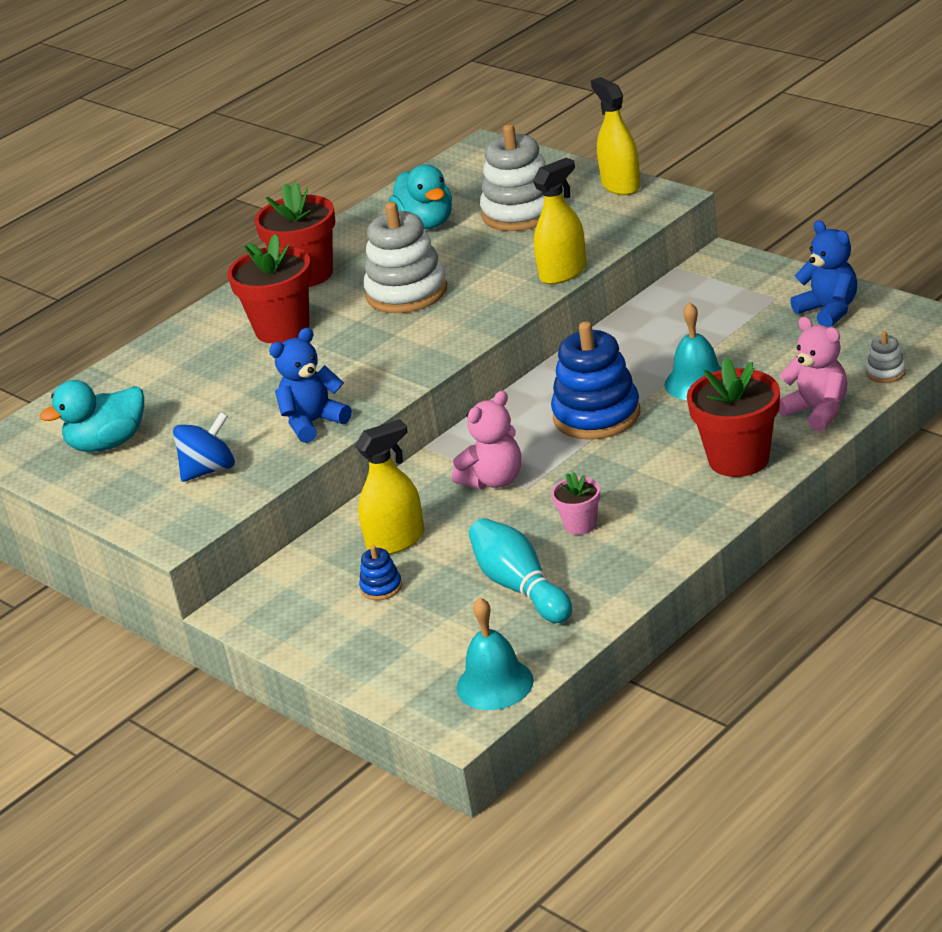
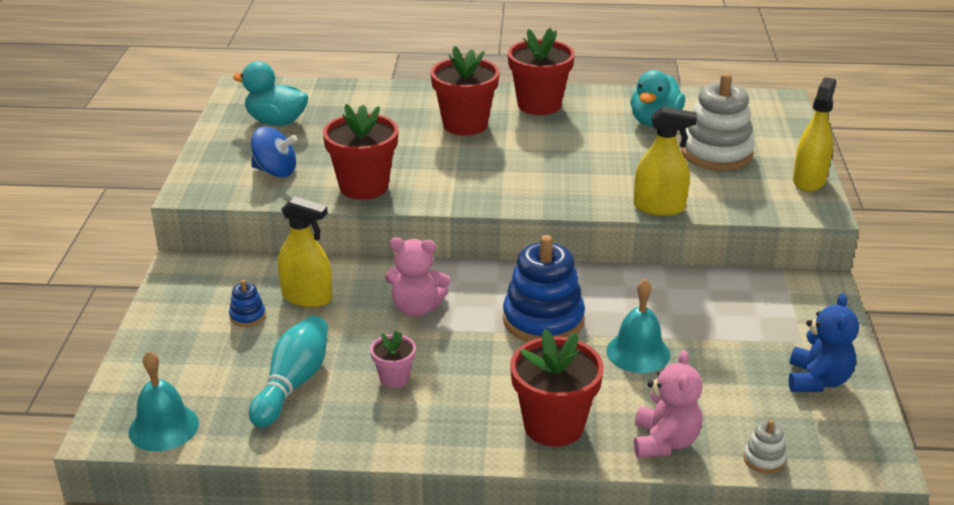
camera: 45 degrees right, 0 degrees up
(313, 423) = (364, 186): blue teddy bear -> red flower pot
(406, 292) = (559, 152): white stacking toy -> none

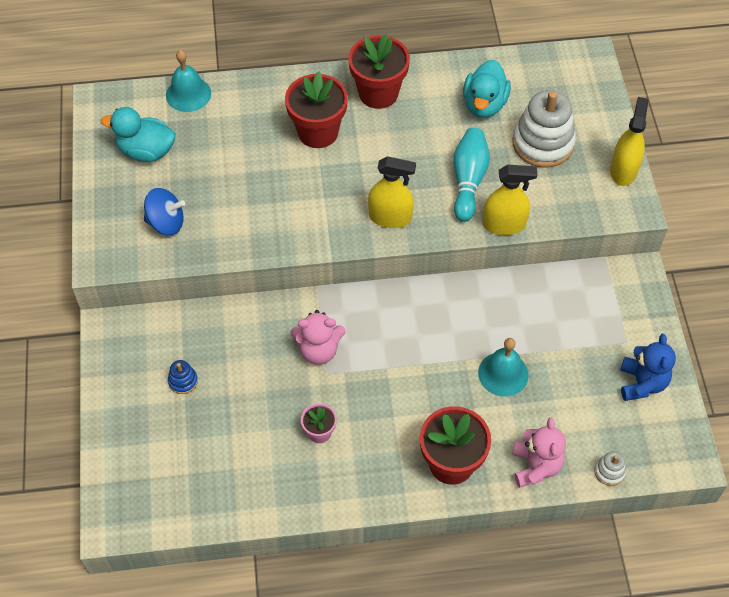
camera: 10 degrees left, 25 degrees up
(163, 427) = (154, 513): turquoise bell -> turquoise bell (188, 94)
(293, 384) = (241, 451): turquoise bowling pin -> turquoise bowling pin (468, 180)
(307, 297) = (225, 351): yellow spray bottle -> yellow spray bottle (390, 217)
(364, 186) = (249, 233): red flower pot -> none
(543, 320) = (423, 349): blue stacking toy -> none

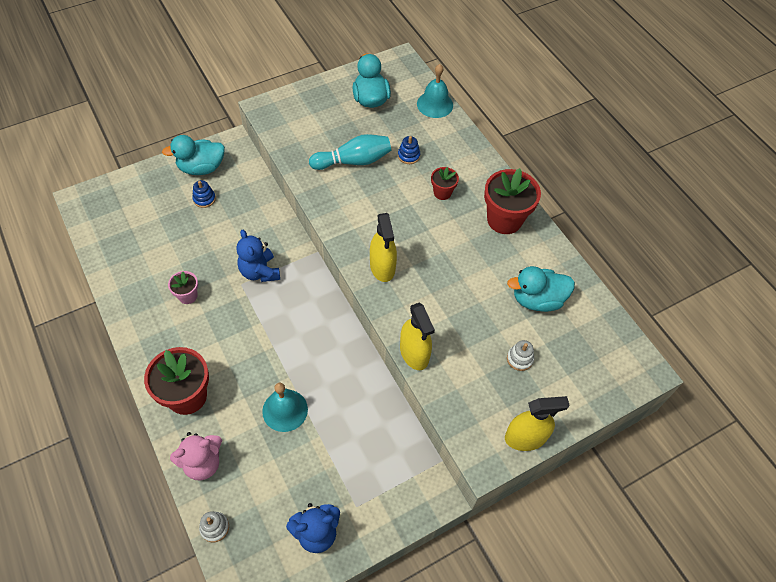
camera: 65 degrees right, 0 degrees up
(131, 372) = (201, 168): none -> turquoise duck
(166, 223) = (313, 131): blue spinning top -> none
(251, 144) = (408, 156): none -> blue stacking toy
(318, 132) = (442, 192): red flower pot -> red flower pot, size x0.52
(318, 350) = (260, 272): pink teddy bear -> blue teddy bear
(468, 180) = (448, 312): turquoise bowling pin -> turquoise bowling pin (353, 161)
(543, 143) = (519, 359): white stacking toy -> white stacking toy, size x0.44

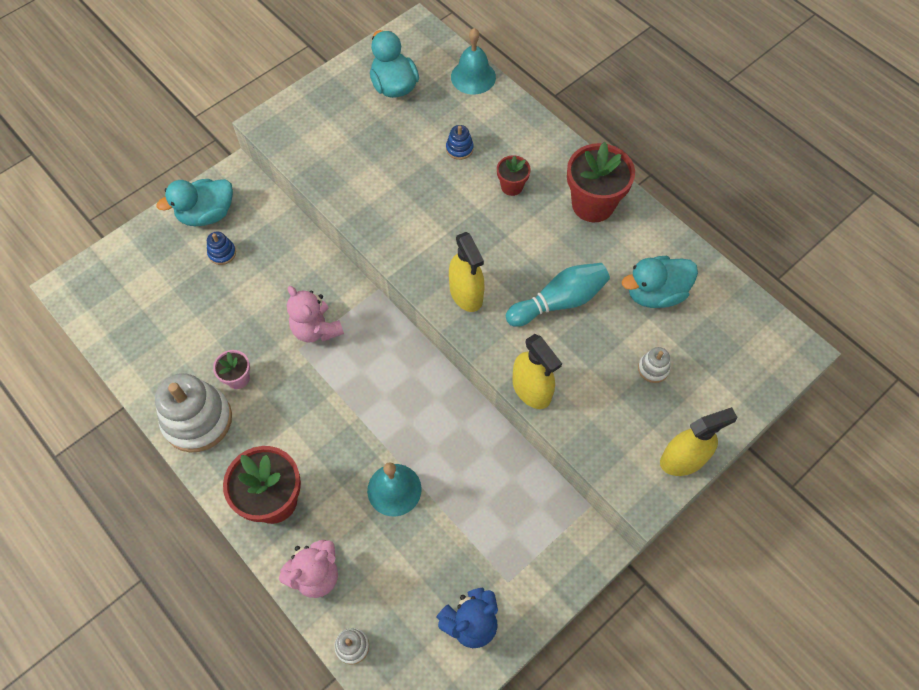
camera: 10 degrees left, 5 degrees up
(147, 320) = (197, 420): none -> white stacking toy
(260, 272) = (316, 329): blue teddy bear -> pink teddy bear
(353, 161) = (395, 169): turquoise bowling pin -> turquoise bowling pin (559, 302)

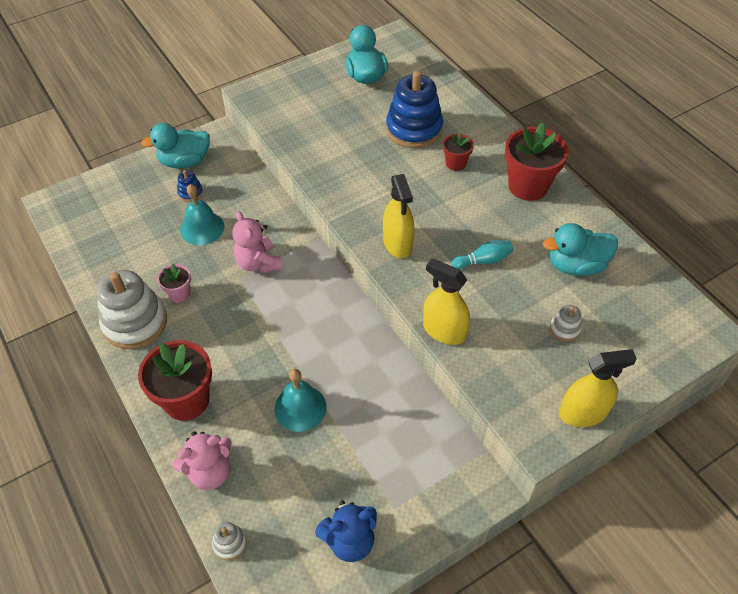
camera: 10 degrees right, 10 degrees down
(459, 149) = (414, 129): blue stacking toy -> blue stacking toy, size x2.27
(473, 77) = (436, 77): turquoise bell -> turquoise bell (202, 228)
(531, 390) = (444, 331): yellow spray bottle -> yellow spray bottle turned 150 degrees clockwise
(559, 302) = (483, 261): turquoise bowling pin -> turquoise bowling pin, size x0.61

